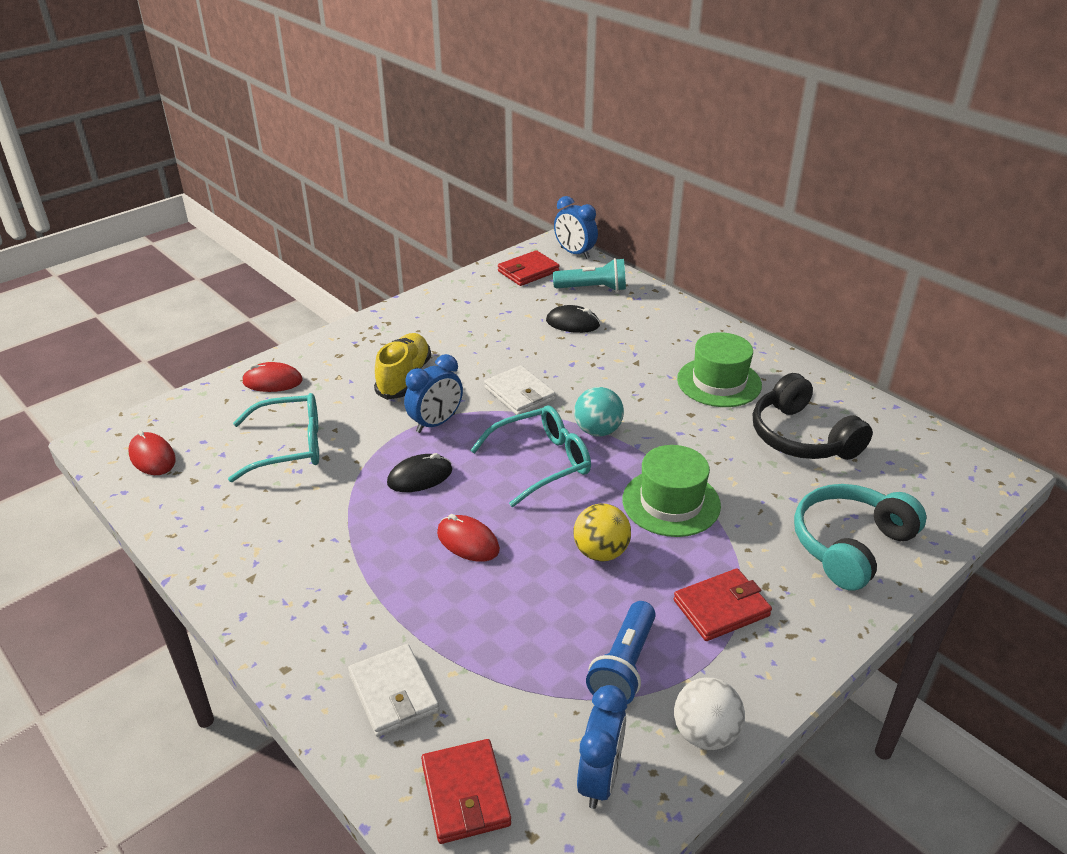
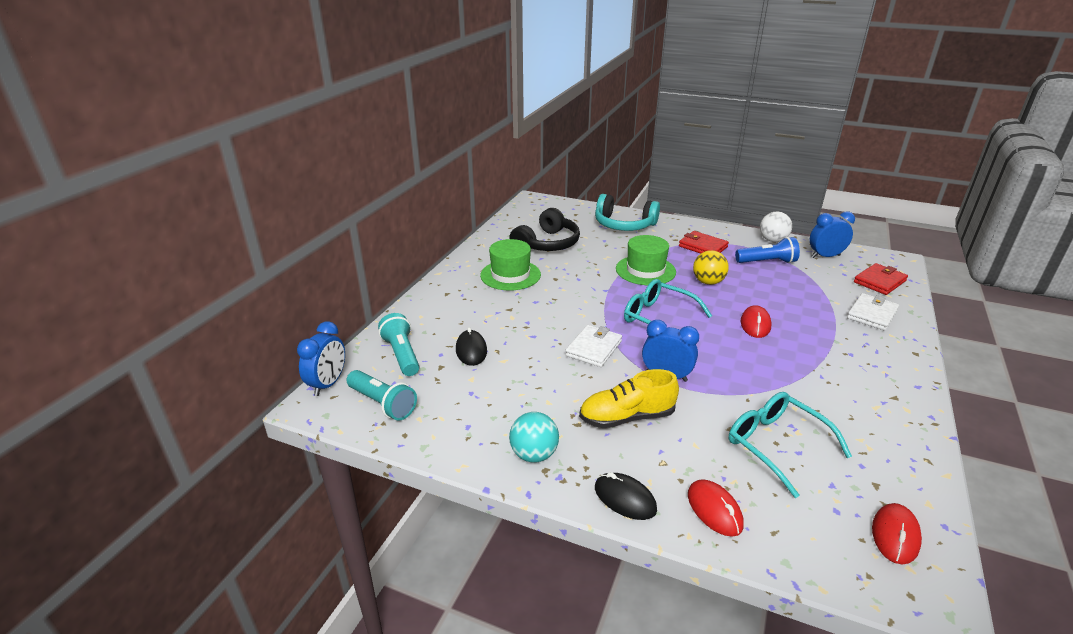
camera: 115 degrees left, 5 degrees down
(420, 477) = (727, 362): black mouse -> black mouse (625, 499)
(528, 271) = (382, 404): red wallet -> turquoise flashlight
(597, 431) = (605, 306): turquoise ball -> turquoise ball (534, 454)

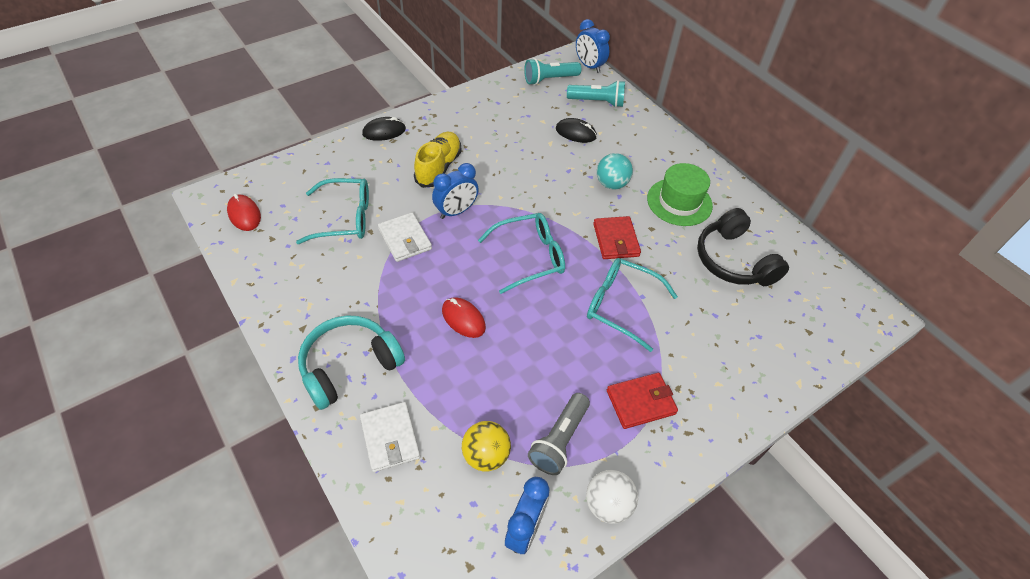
camera: 120 degrees right, 20 degrees up
(534, 454) = (449, 116): turquoise ball -> turquoise ball (611, 184)
(594, 348) = (523, 193): white wallet -> white wallet (405, 239)
(624, 225) = (750, 362): turquoise headphones -> turquoise headphones (349, 366)
(645, 270) = (621, 305): green hat -> turquoise glasses
(708, 282) = (560, 342): yellow ball -> yellow ball (486, 455)
(714, 510) = (340, 158): red mouse -> none
(767, 262) = (559, 440): blue flashlight -> grey flashlight
(879, 281) = (428, 526): red wallet -> red wallet (615, 240)

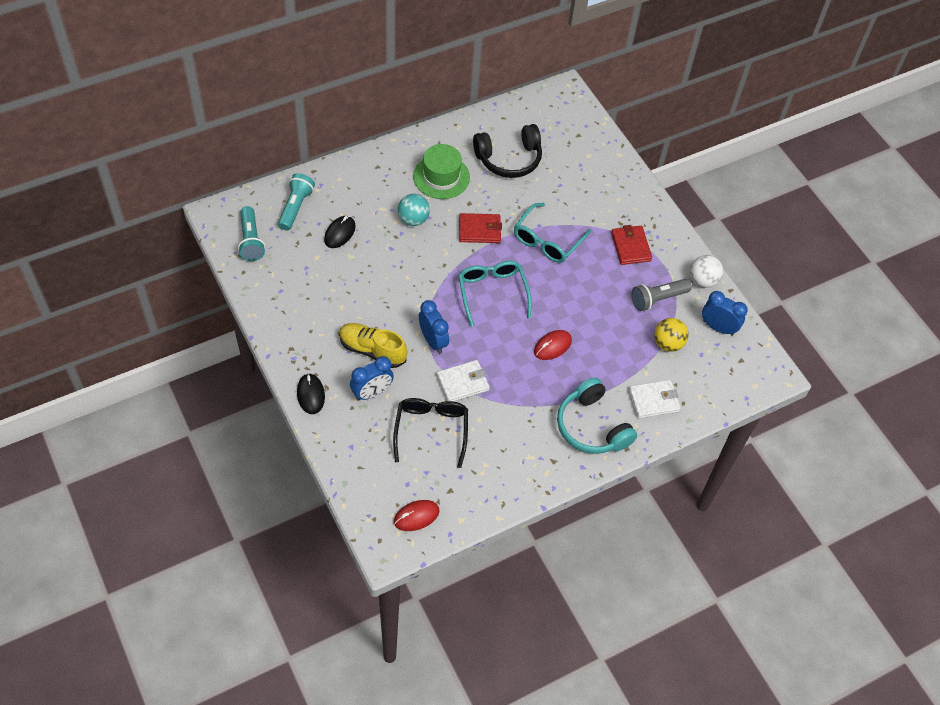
camera: 85 degrees left, 5 degrees up
(345, 218) = (431, 430): turquoise glasses -> black glasses
(559, 440) = (658, 299): grey flashlight -> grey flashlight turned 120 degrees clockwise
(589, 66) = (235, 203): blue clock -> blue clock (372, 392)

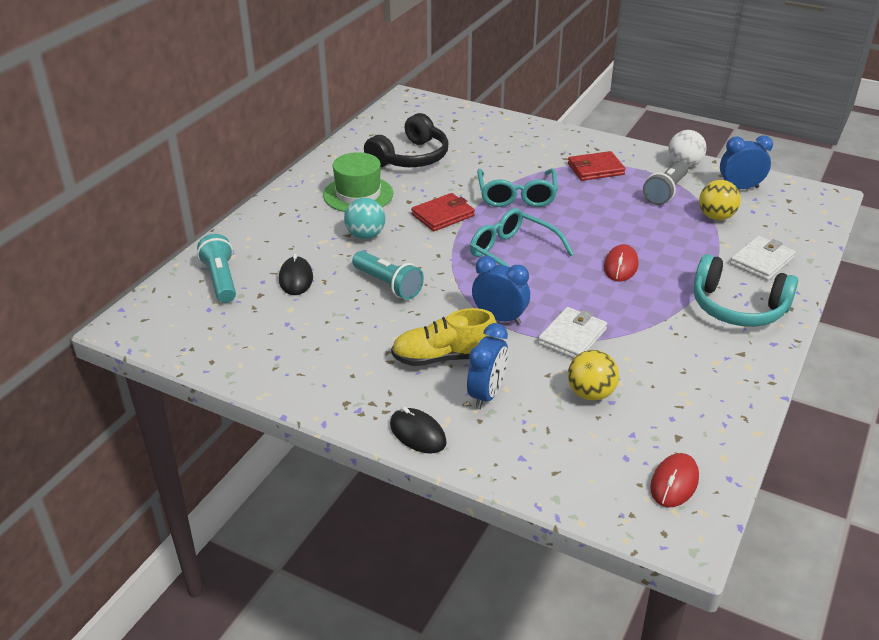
camera: 30 degrees left, 20 degrees down
(251, 240) = (193, 329): turquoise flashlight -> turquoise flashlight (388, 285)
(431, 430) = (590, 393): black glasses -> yellow ball
(630, 247) = (595, 169): red wallet -> red wallet turned 60 degrees counterclockwise

